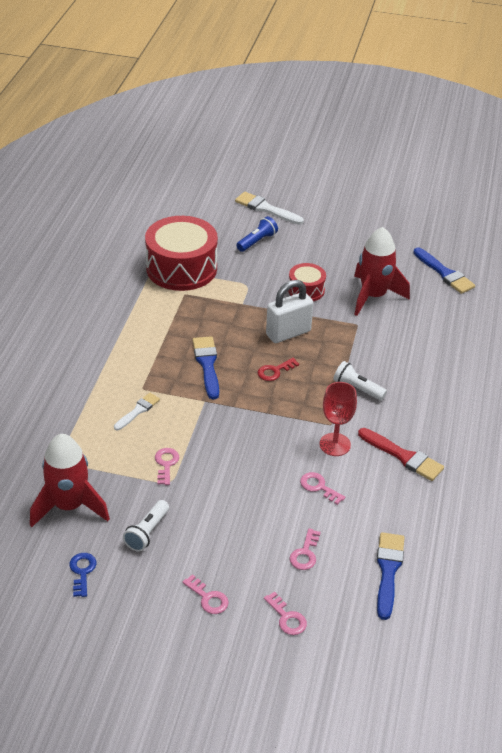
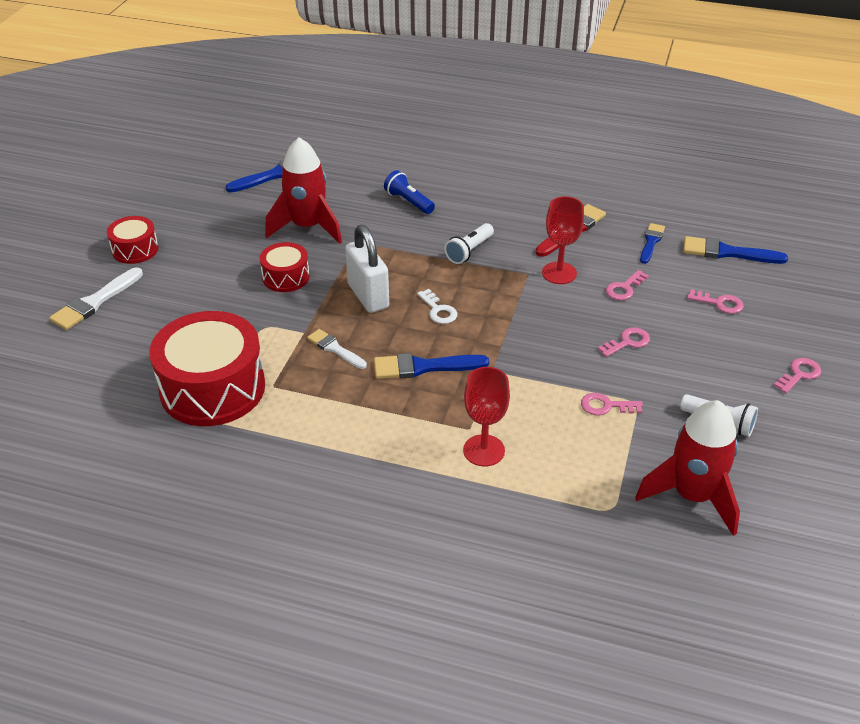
camera: 85 degrees left, 0 degrees up
(82, 572) = (794, 479): blue key -> none
(120, 396) = (484, 450): none -> red goblet
(138, 411) = (512, 432): white brush -> white brush (335, 349)
(257, 241) = (170, 313): blue flashlight -> blue flashlight (409, 202)
(275, 371) = (438, 310): red key -> white key
(287, 617) = (805, 320): pink key -> pink key (627, 342)
(328, 217) = (135, 249): none -> red drum
(395, 513) = (651, 242): none -> blue brush

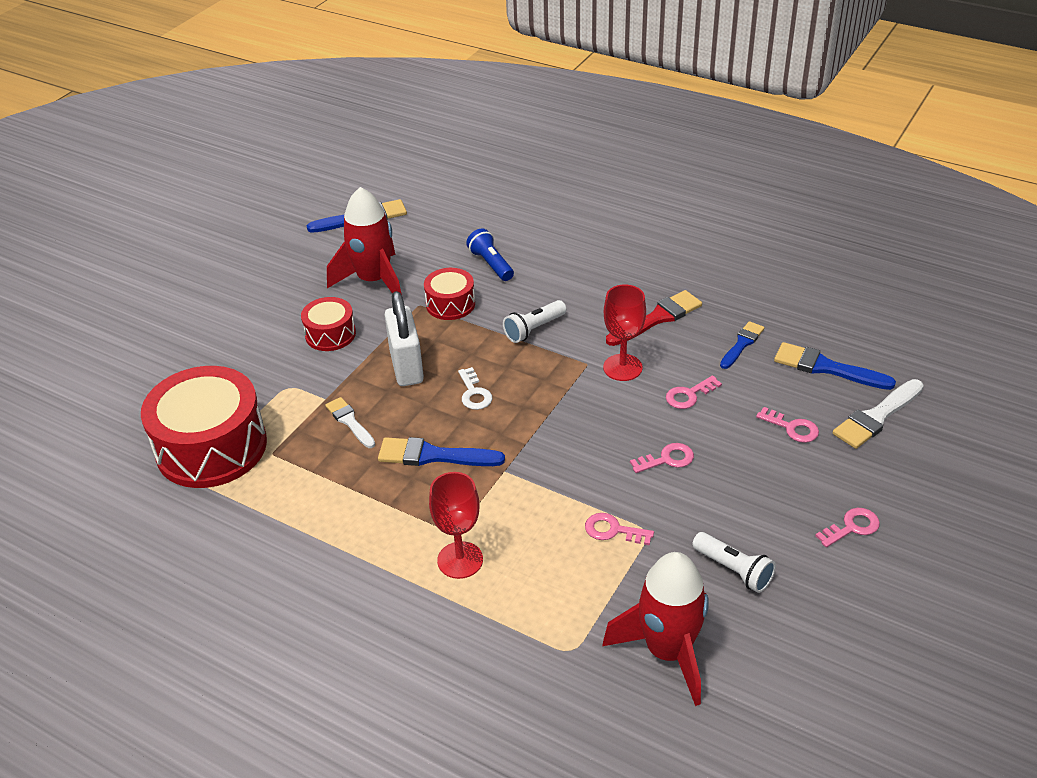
camera: 15 degrees right, 0 degrees up
(95, 302) = (133, 337): white brush -> white brush (876, 417)
(135, 249) = (193, 285): red drum -> red drum (450, 304)

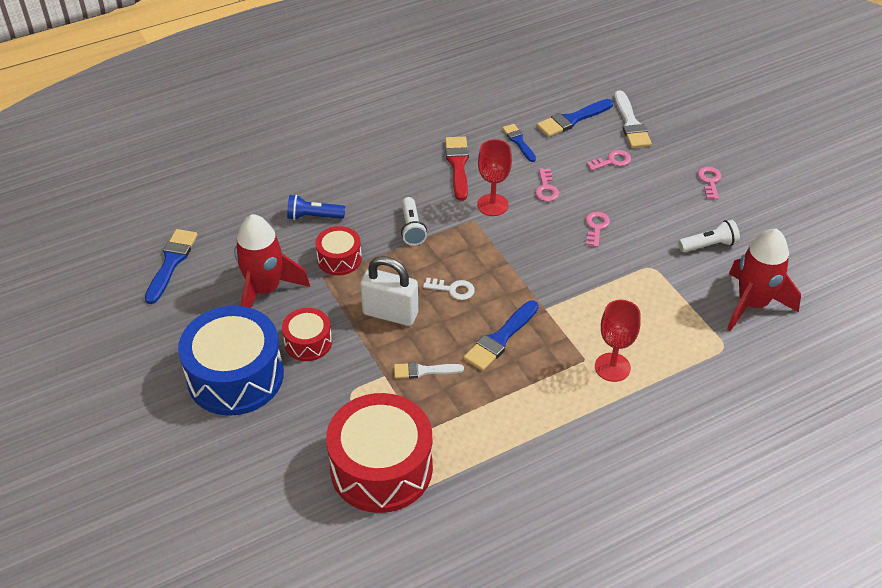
camera: 60 degrees left, 5 degrees up
(260, 313) = (235, 376): none -> blue drum
(613, 530) = (639, 281): pink key -> none

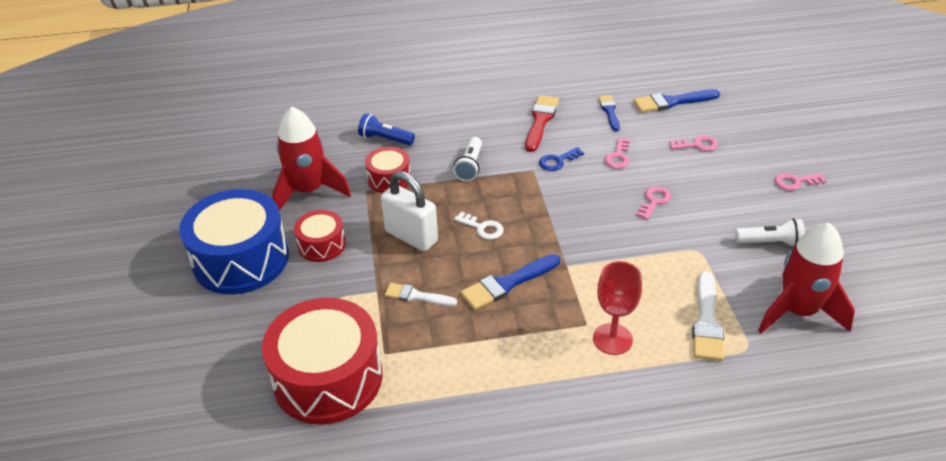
camera: 20 degrees right, 5 degrees down
(171, 263) = (242, 152): blue brush -> none
(492, 205) = (558, 161): red goblet -> blue key
(631, 124) = (731, 115): white brush -> white brush (706, 321)
(709, 181) = (795, 182): pink key -> pink key turned 120 degrees counterclockwise

